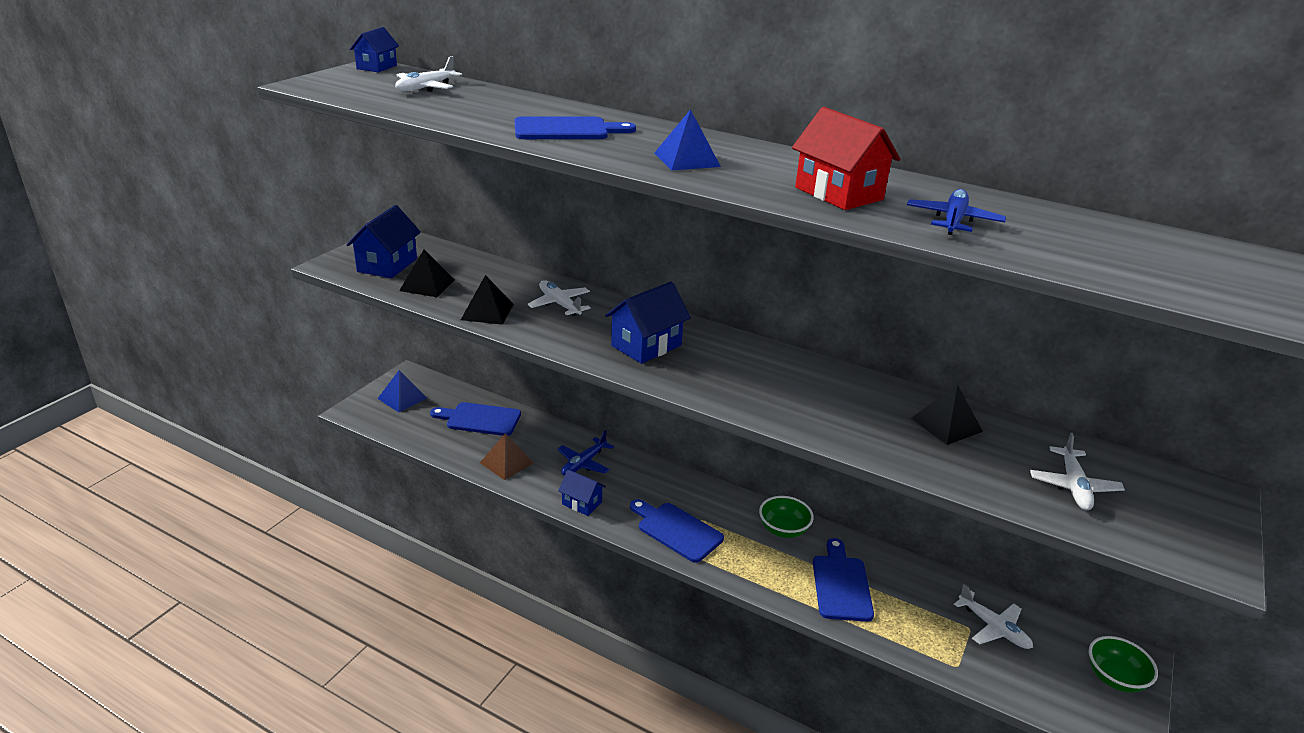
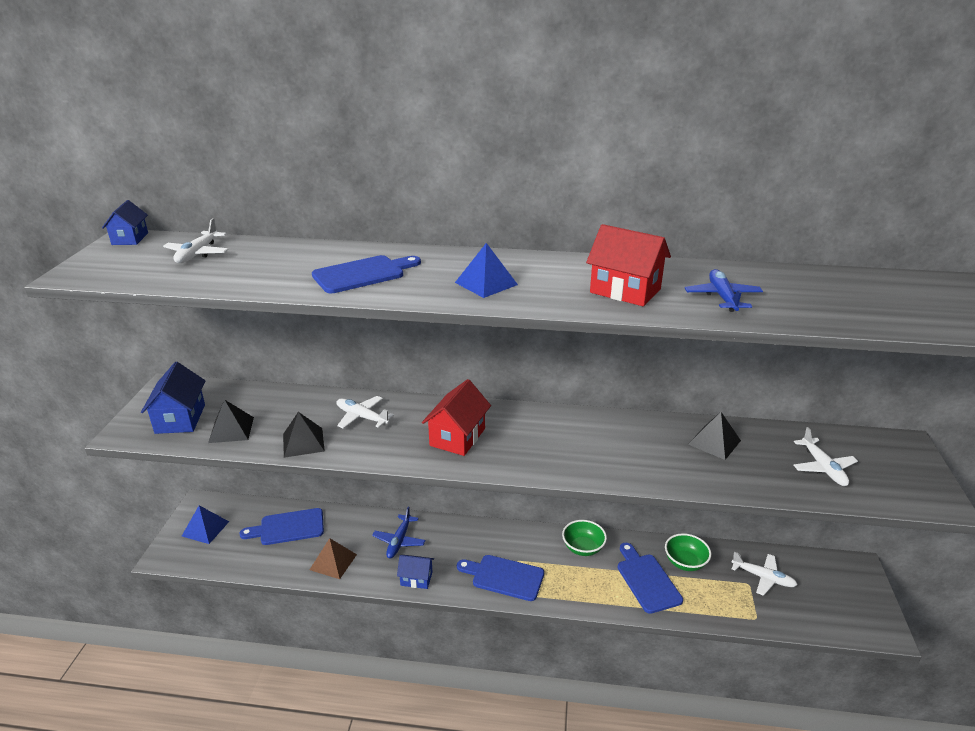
camera: 20 degrees left, 0 degrees up
(646, 345) = (457, 437): blue house -> red house
(1114, 678) = (854, 588): green bowl -> green bowl (685, 562)

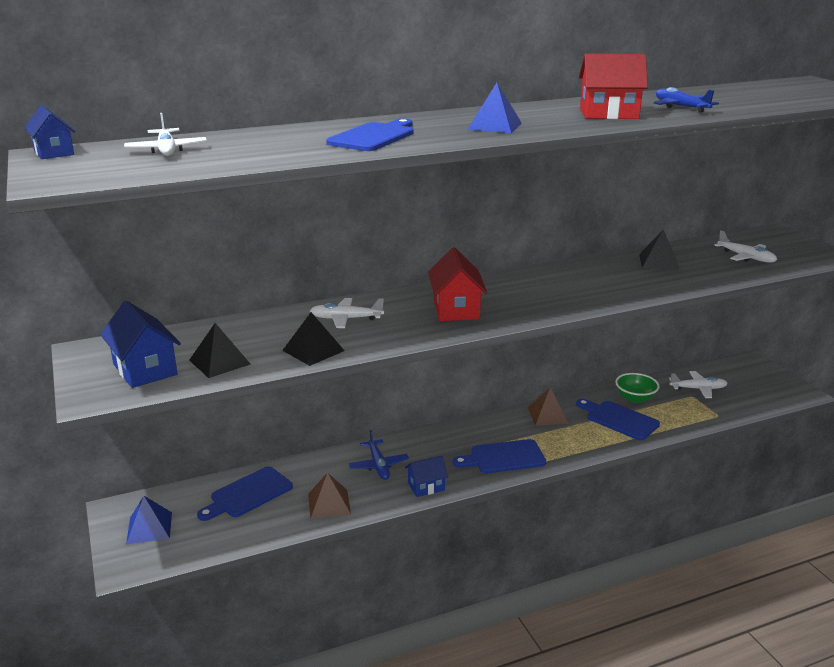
camera: 30 degrees left, 5 degrees down
(583, 548) = (547, 415): green bowl -> brown pyramid

